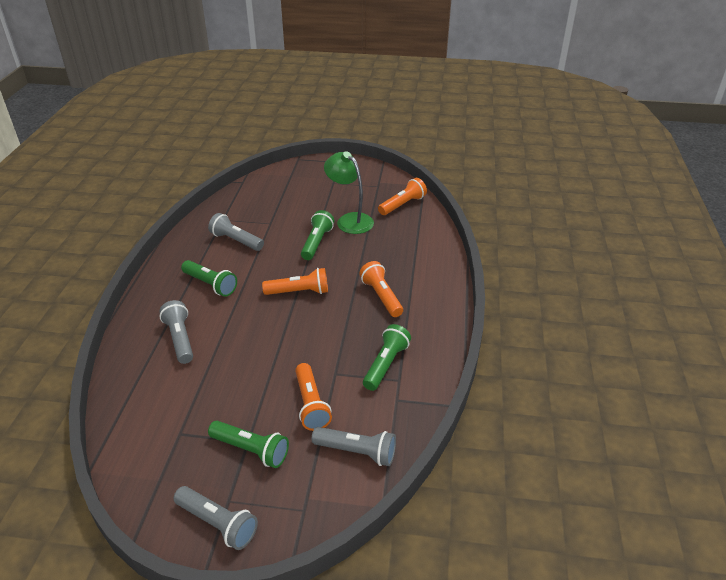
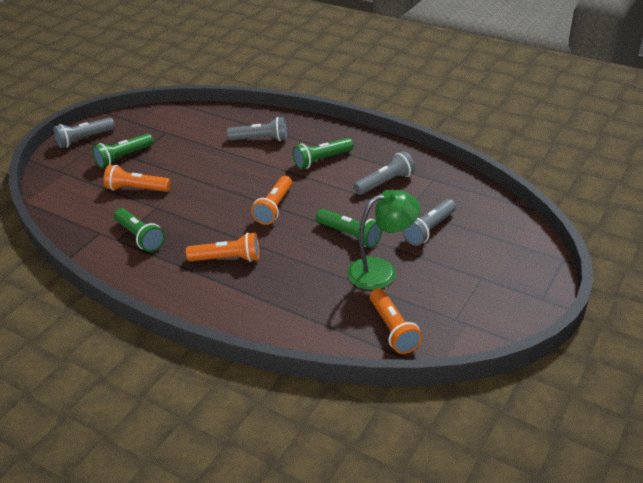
camera: 115 degrees right, 0 degrees up
(356, 452) = (75, 201): grey flashlight -> grey flashlight (429, 229)

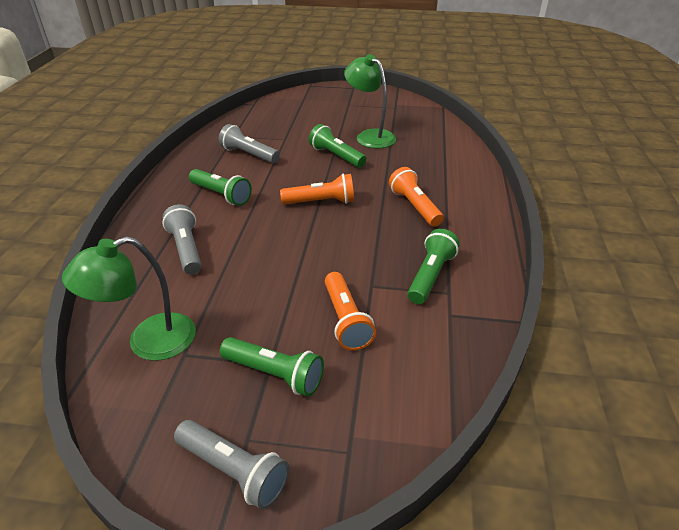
camera: 115 degrees left, 0 degrees up
(185, 122) = (148, 342): none -> green lamp
(349, 235) = (336, 156): green flashlight -> green flashlight turned 60 degrees counterclockwise
(393, 329) = (423, 123): orange flashlight -> none
(429, 229) = (307, 127): grey flashlight -> none

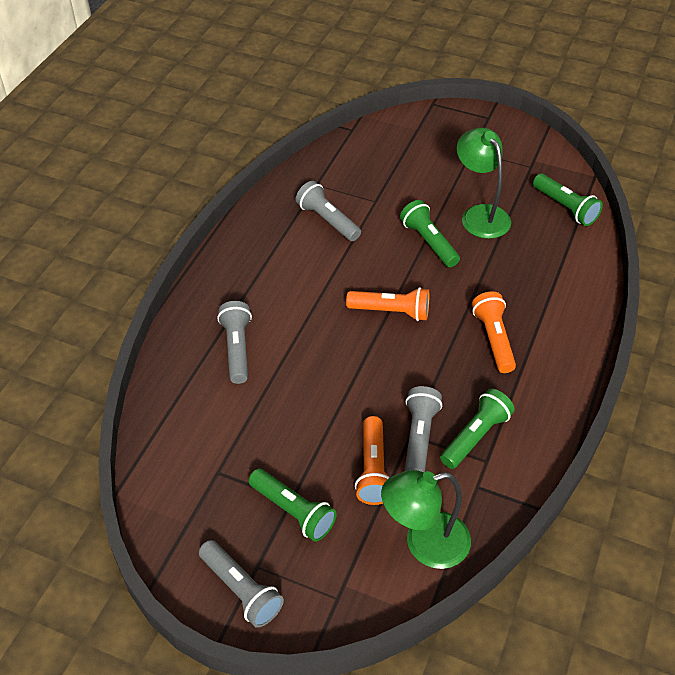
camera: 15 degrees right, 10 degrees up
(148, 342) = (188, 452): green lamp -> green lamp (424, 544)
(221, 195) = (285, 279): green flashlight -> green flashlight (565, 207)
(380, 286) = (419, 438): none -> grey flashlight

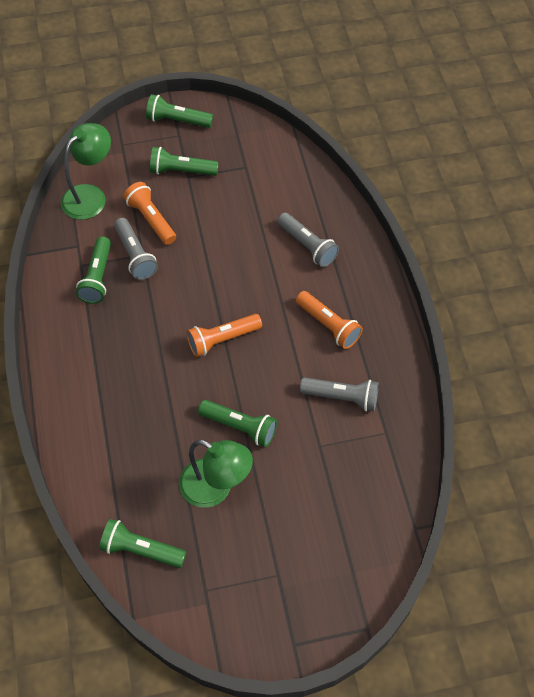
camera: 145 degrees right, 10 degrees up
(241, 590) = (177, 121): grey flashlight -> green flashlight
(494, 339) = (128, 361): orange flashlight -> orange flashlight (328, 325)

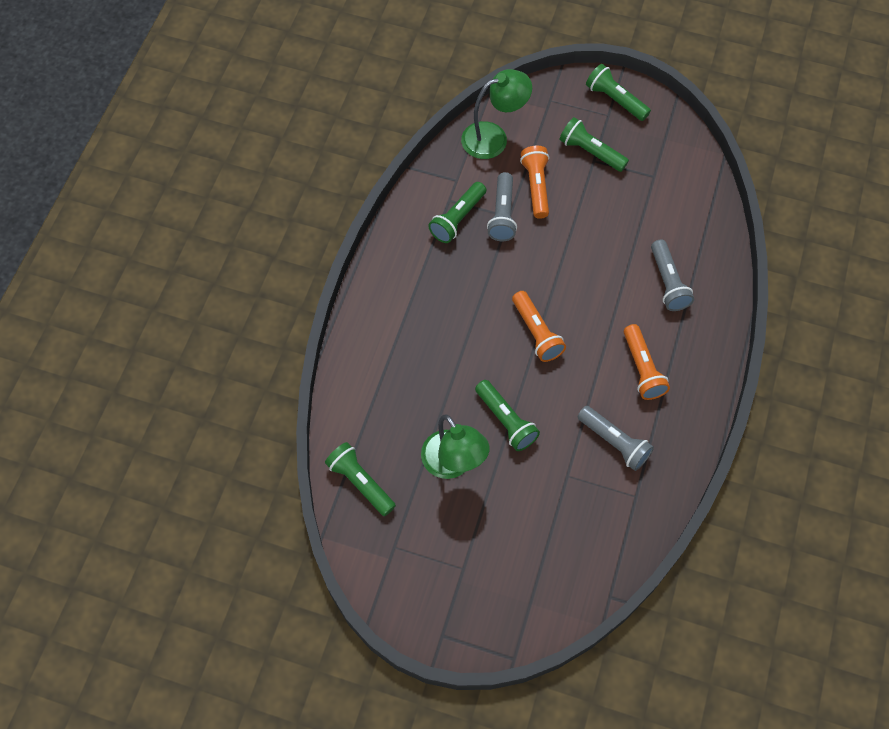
camera: 30 degrees right, 5 degrees up
(222, 339) = (536, 332): orange flashlight -> orange flashlight turned 120 degrees counterclockwise

